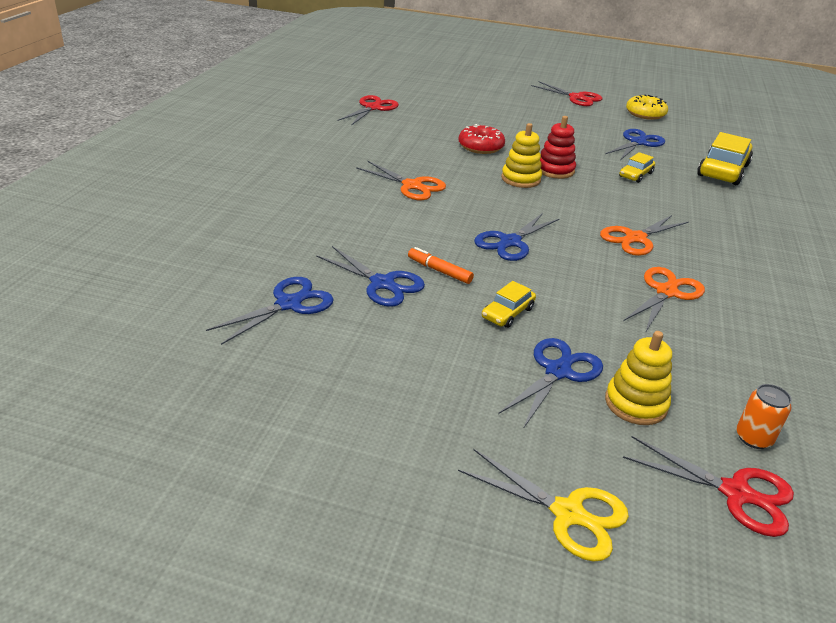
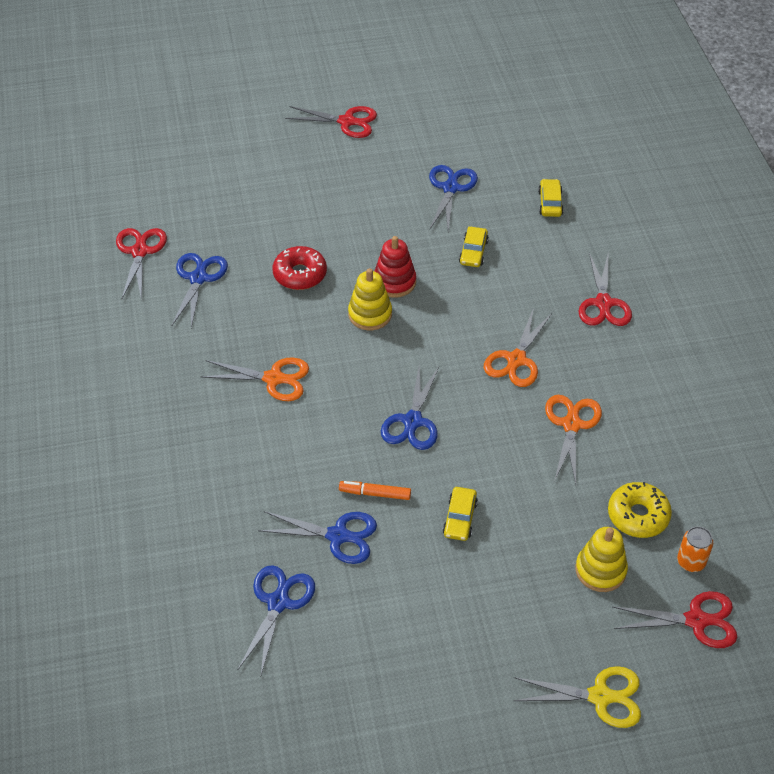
camera: 25 degrees left, 15 degrees up
(558, 371) = (531, 566): blue scissors -> blue scissors (198, 278)
(645, 114) = (433, 124): yellow donut -> yellow donut (638, 515)
(723, 170) = (550, 203): yellow car -> yellow car, size x0.52
(744, 233) = (603, 303): none -> red scissors

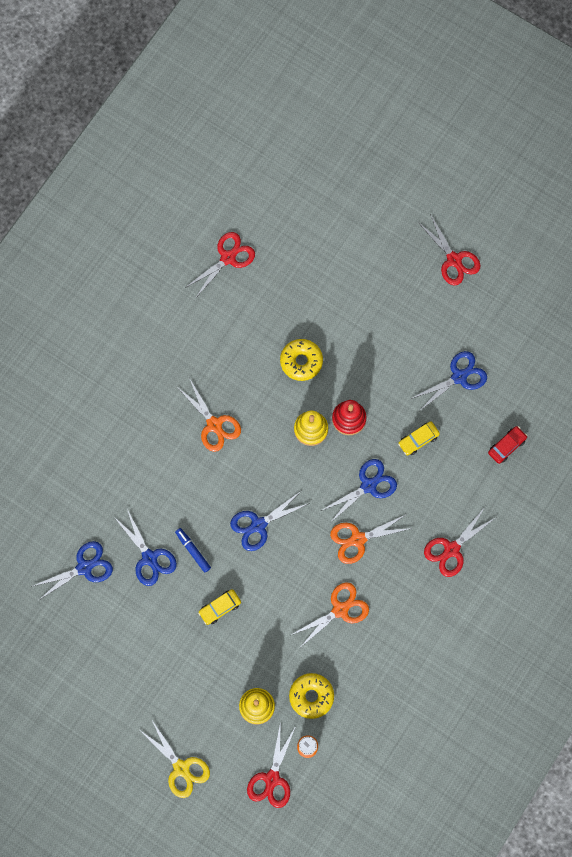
camera: 45 degrees right, 25 degrees up
(198, 278) = (242, 310): blue scissors -> blue scissors (368, 485)
(300, 274) = (301, 361): red donut -> yellow donut
(375, 494) = (193, 551): orange marker -> blue marker
(550, 203) = (507, 446): yellow car -> red car
(696, 620) = (272, 779): red scissors -> red scissors turned 60 degrees clockwise

